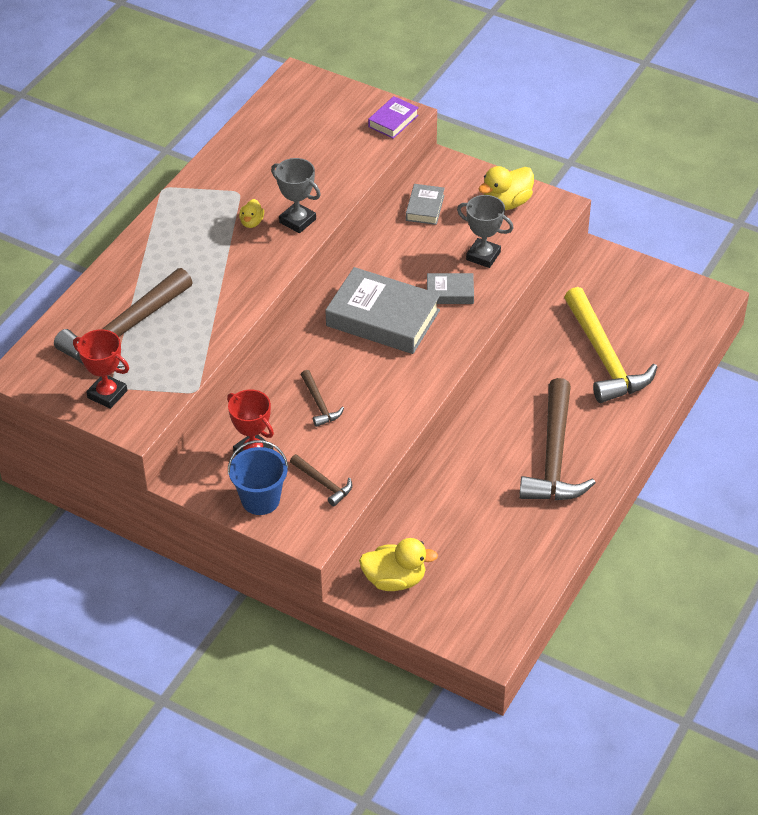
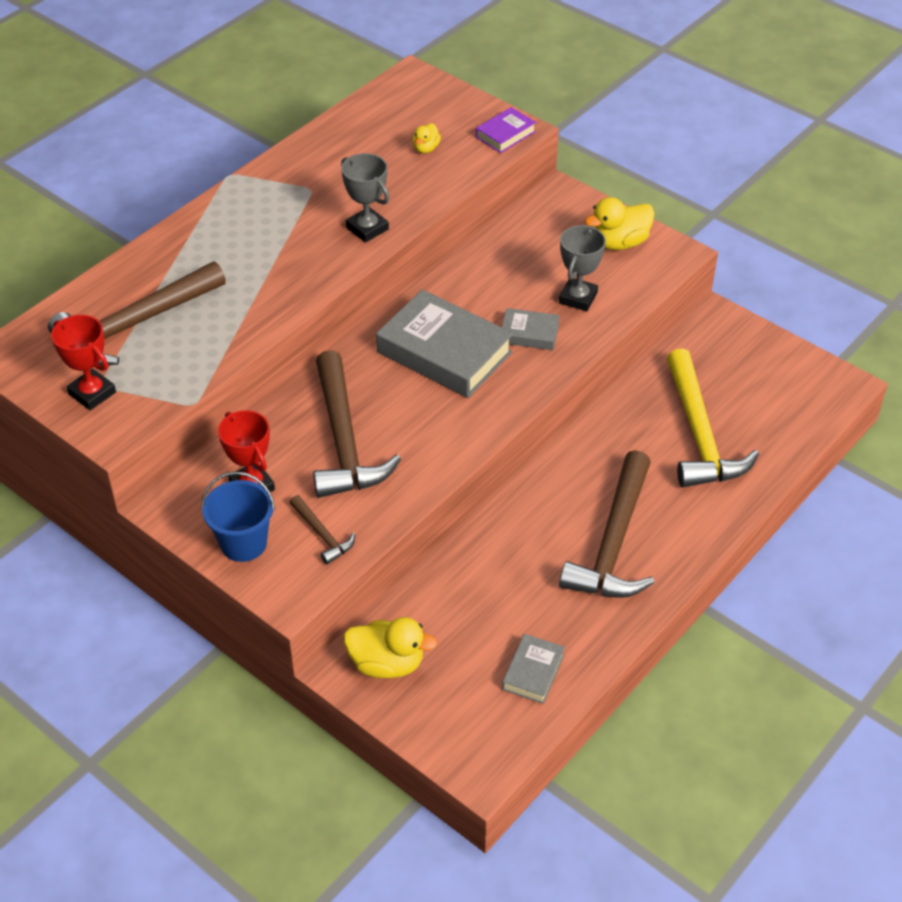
camera: 10 degrees right, 0 degrees up
(251, 222) = (315, 223): yellow duck -> yellow duck (426, 148)
(319, 404) = (344, 440): brown hammer -> brown hammer, size x2.18
(425, 208) = (524, 236): grey book -> grey book (533, 672)
(483, 256) = (578, 298): grey trophy -> grey trophy turned 75 degrees clockwise

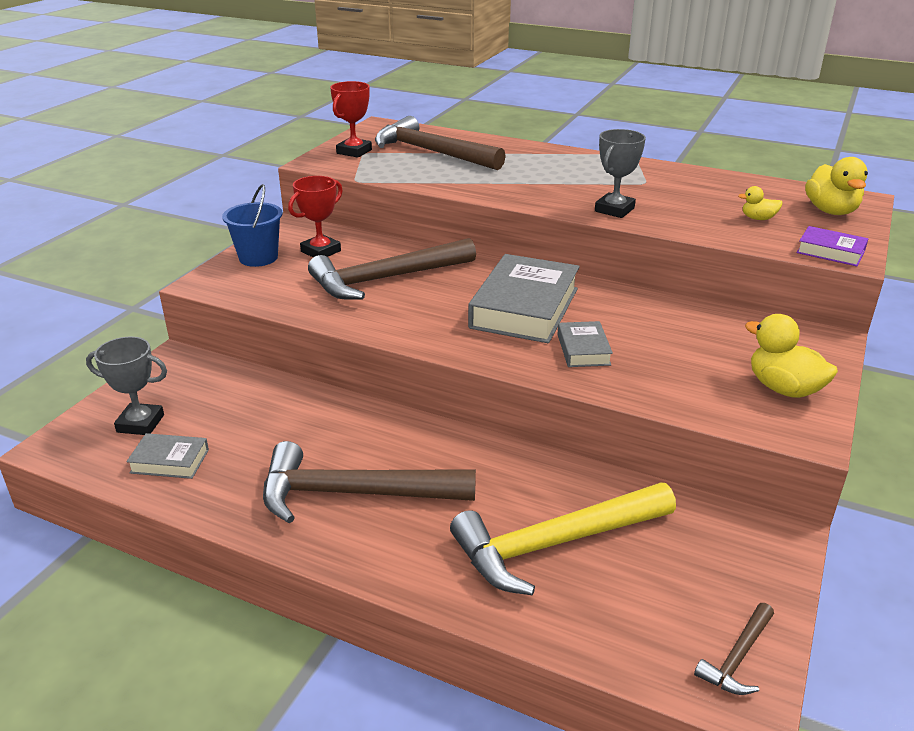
camera: 75 degrees right, 15 degrees down
(322, 535) = (273, 286): brown hammer -> brown hammer (737, 658)
(387, 663) = (181, 378): yellow duck -> yellow duck (831, 211)
(578, 298) = (663, 372): grey trophy -> grey trophy (140, 423)

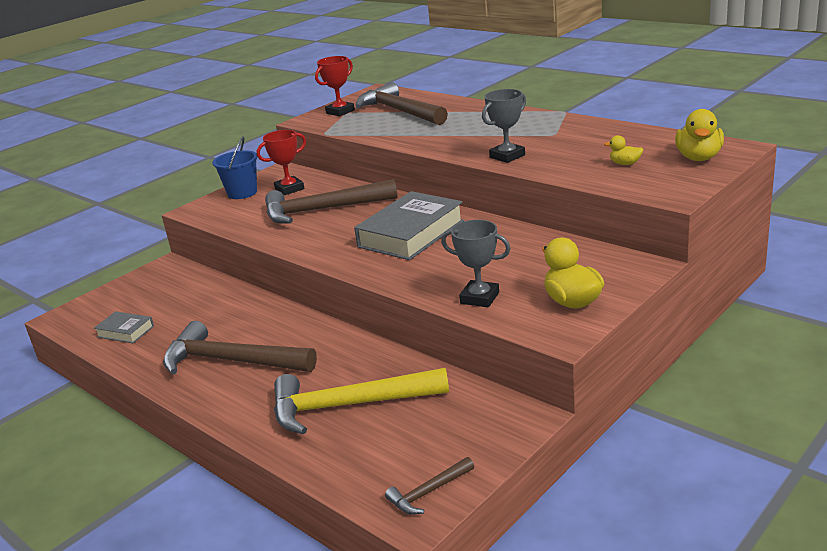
camera: 20 degrees right, 5 degrees down
(140, 423) = (121, 306): grey trophy -> grey trophy (479, 298)
(583, 349) = (433, 266): grey book -> none
(830, 252) = (663, 191): purple book -> none

